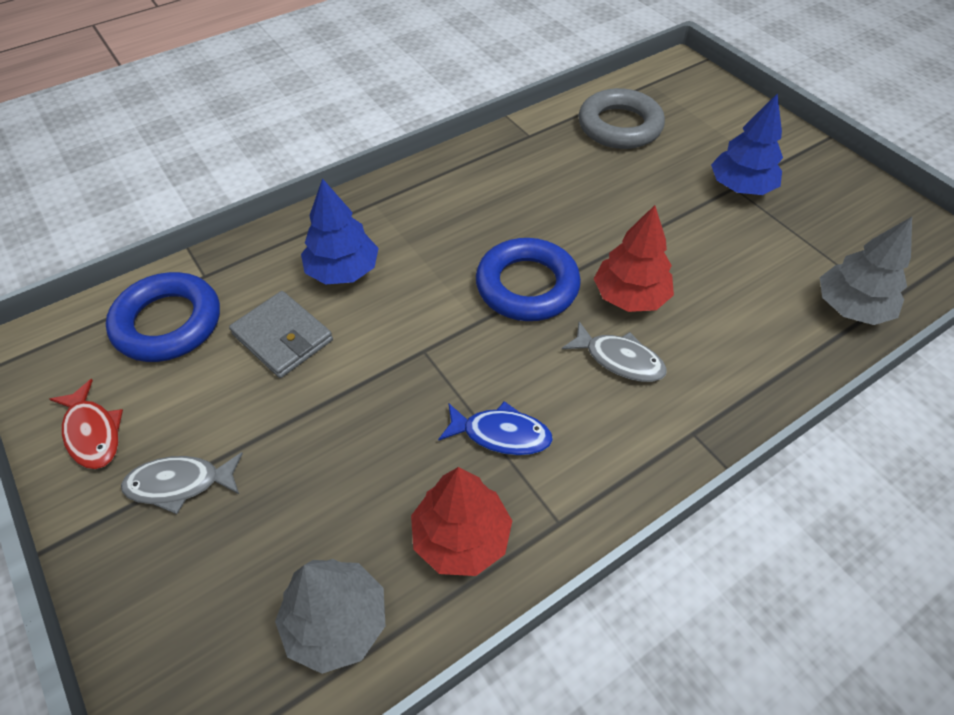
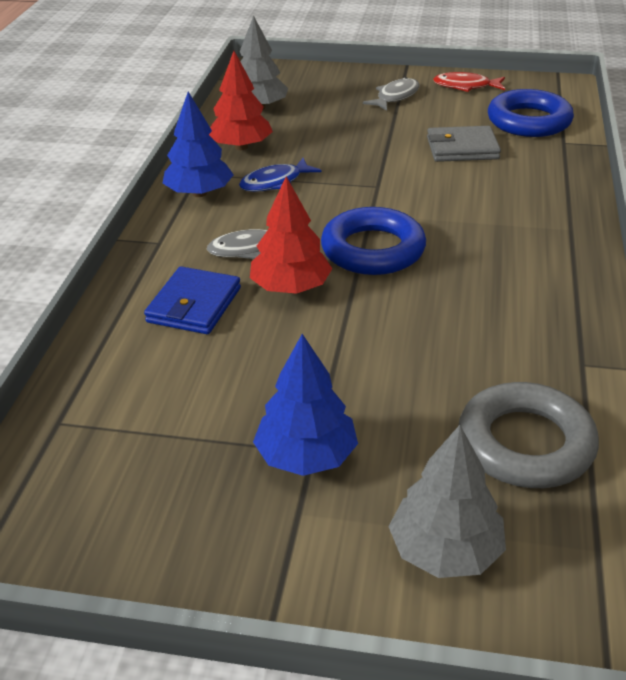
camera: 135 degrees right, 15 degrees down
(343, 271) = (499, 187): blue tree -> blue tree (199, 193)
(720, 333) = (194, 305): none -> blue wallet
(851, 307) = (93, 393): grey tree -> grey tree (445, 551)

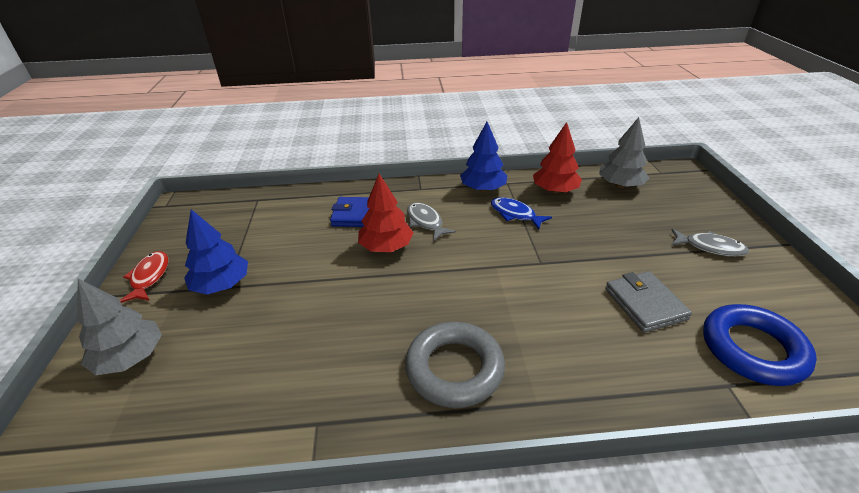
camera: 75 degrees right, 0 degrees up
(373, 250) = (446, 275): blue ring -> none
(465, 86) = (785, 290): red fish -> red fish (149, 277)
(525, 444) = (220, 390): grey ring -> grey ring (454, 368)

